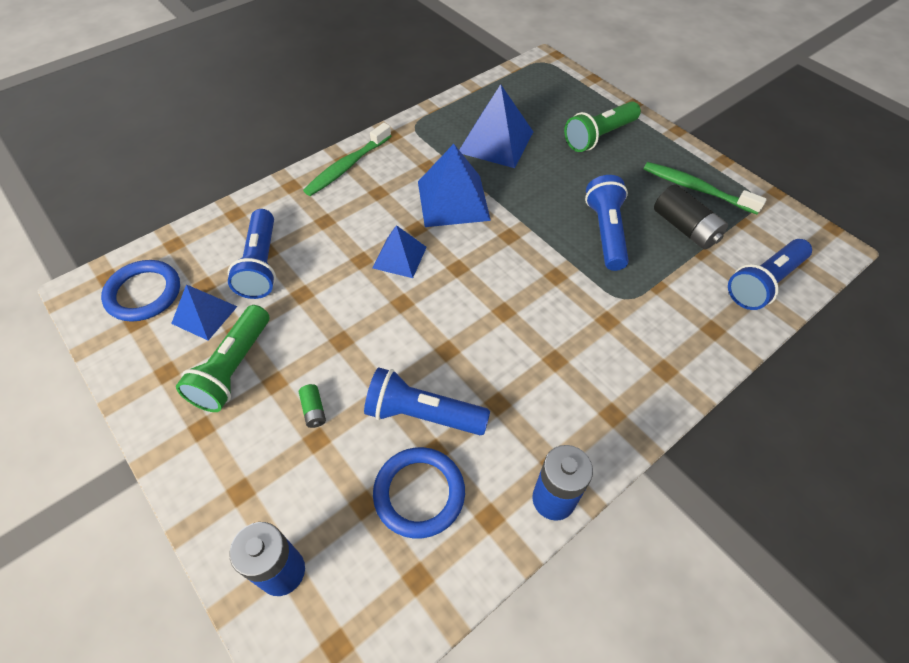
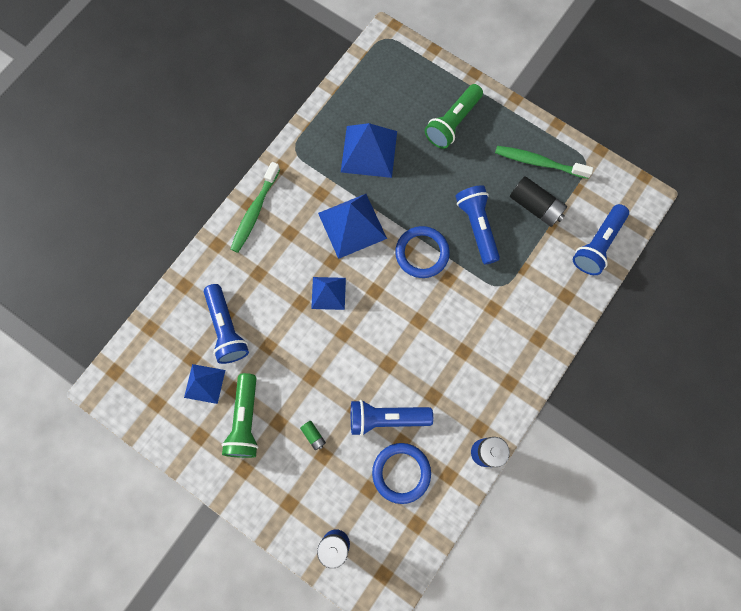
camera: 15 degrees left, 20 degrees up
(144, 293) = (150, 378): blue ring -> blue ring (422, 253)

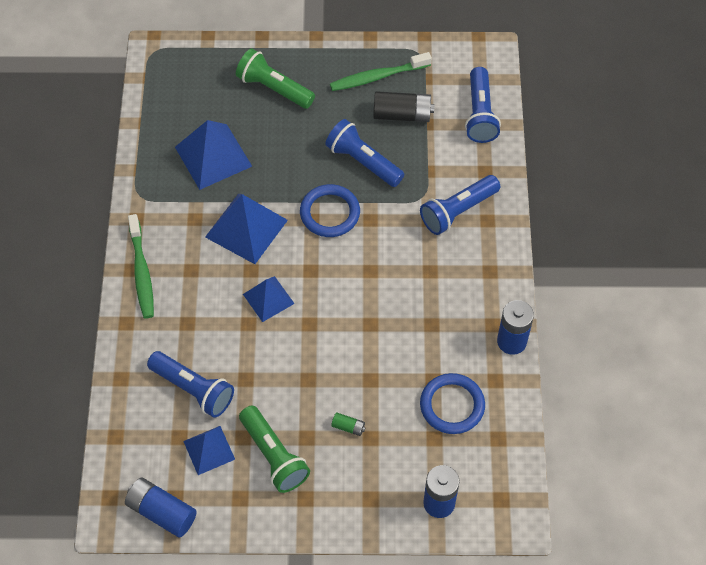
camera: 35 degrees left, 15 degrees down
(140, 408) = (162, 512): none -> blue battery
(386, 418) = (403, 369): blue flashlight -> blue flashlight (457, 211)
(452, 123) = (274, 88): green flashlight -> green flashlight turned 120 degrees clockwise

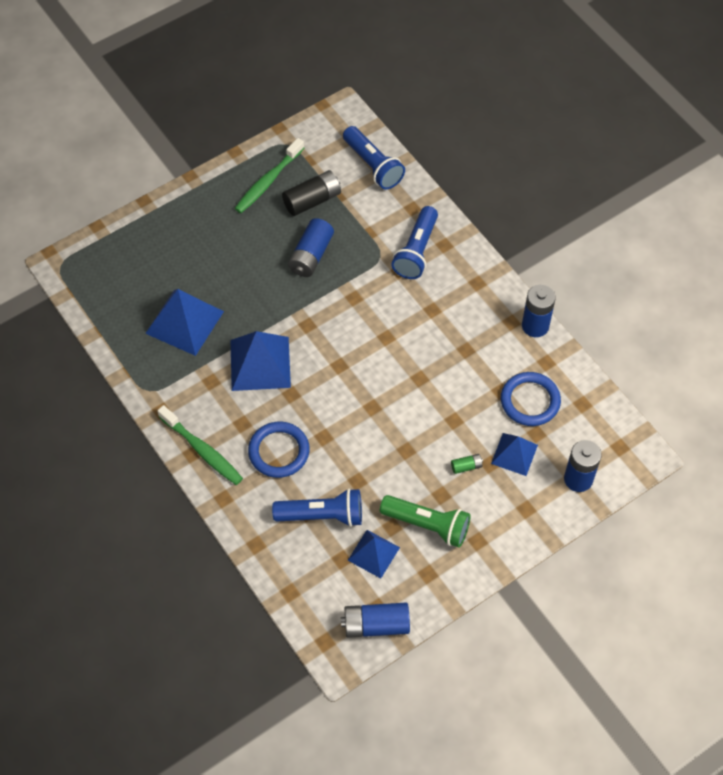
camera: 35 degrees left, 0 degrees up
(268, 298) = (324, 407): blue pyramid -> blue pyramid (514, 454)
(274, 88) = (190, 238): green flashlight -> none
(330, 213) = (318, 311): blue ring -> blue ring (279, 451)
(363, 161) = (311, 255): blue flashlight -> blue battery

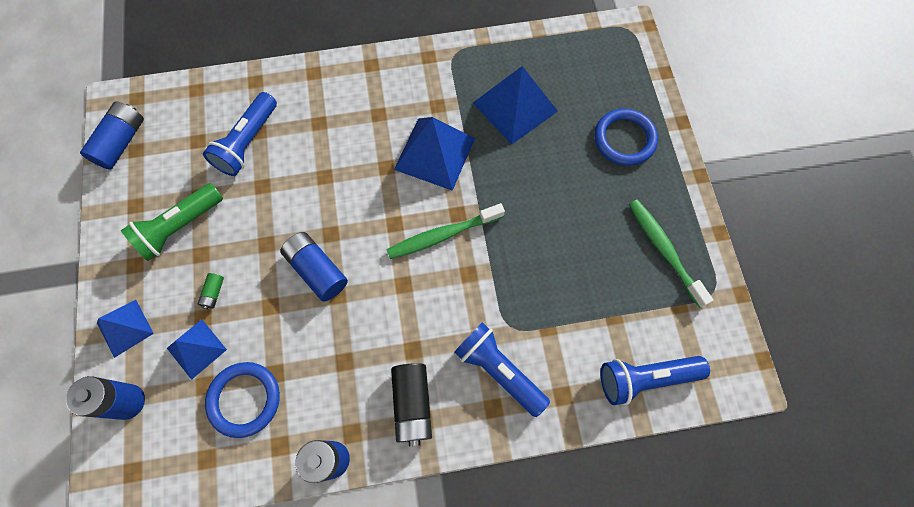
camera: 115 degrees right, 10 degrees up
(202, 450) = (369, 73): green toothbrush -> green toothbrush (442, 235)
(279, 451) = (332, 133): blue ring -> blue ring (624, 139)
(311, 255) = (543, 253): blue battery -> blue battery (317, 270)
(312, 200) = (618, 286): black battery -> black battery (412, 404)
(373, 553) = (184, 168): blue pyramid -> blue pyramid (125, 328)

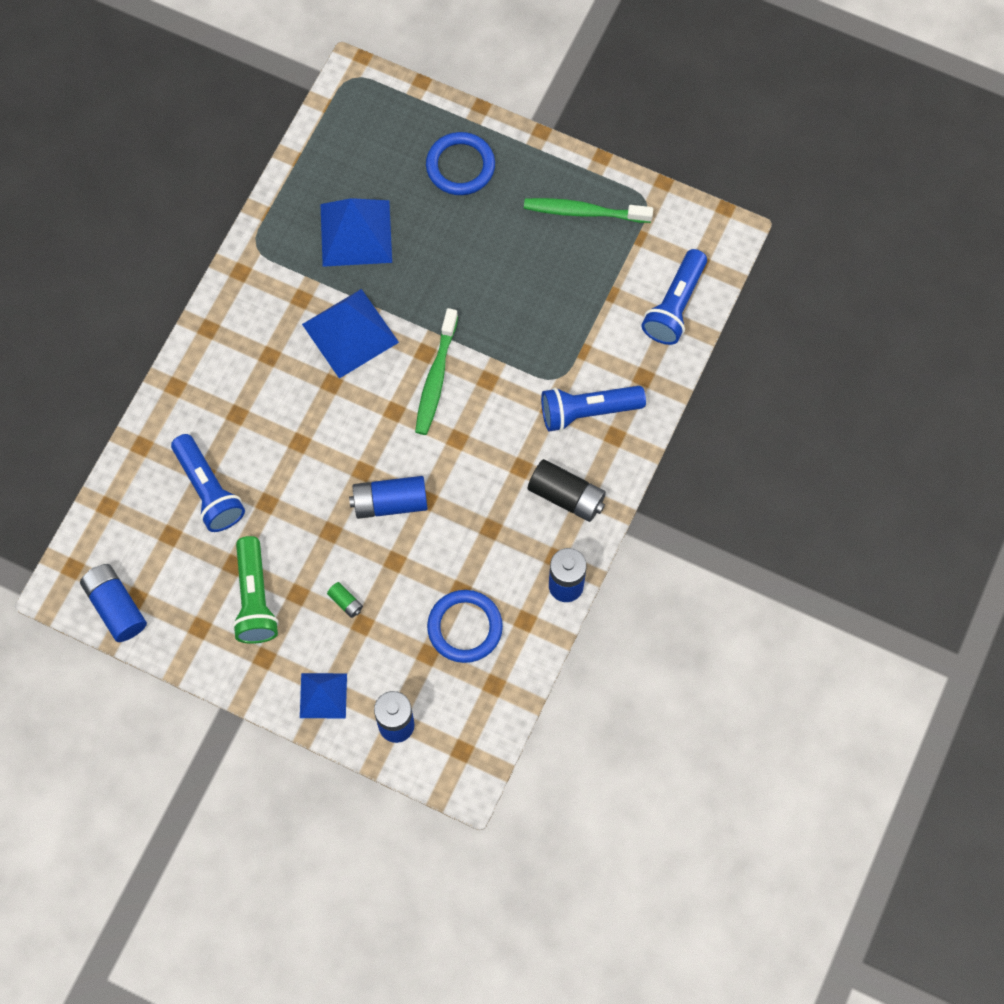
camera: 55 degrees left, 0 degrees up
(196, 349) = (389, 644): blue pyramid -> none

